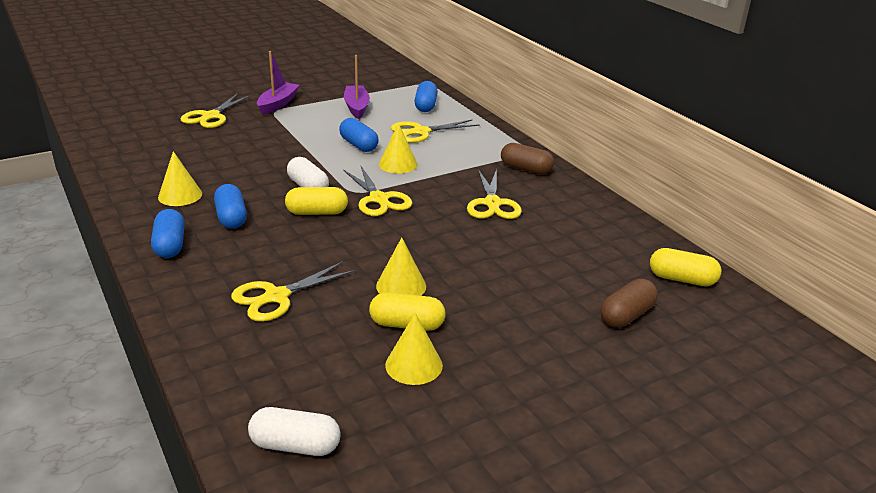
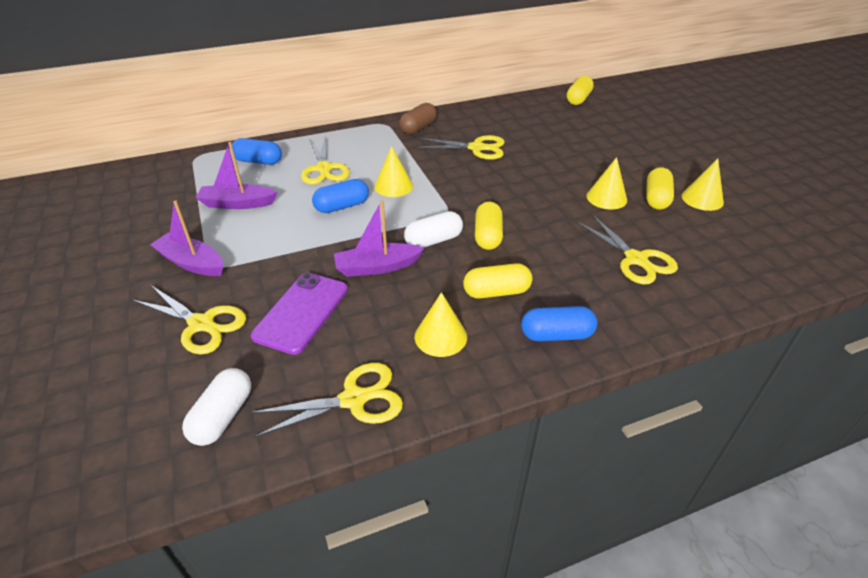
camera: 80 degrees left, 10 degrees up
(218, 144) = (301, 312): none -> purple phone
(231, 217) = (496, 292): blue capsule -> yellow capsule
(270, 166) = (377, 267): none -> purple boat
(295, 446) = (807, 250): white capsule -> white capsule (223, 416)
(379, 199) = (463, 200): yellow scissors -> yellow scissors (353, 399)
(626, 315) = (622, 121): brown capsule -> none

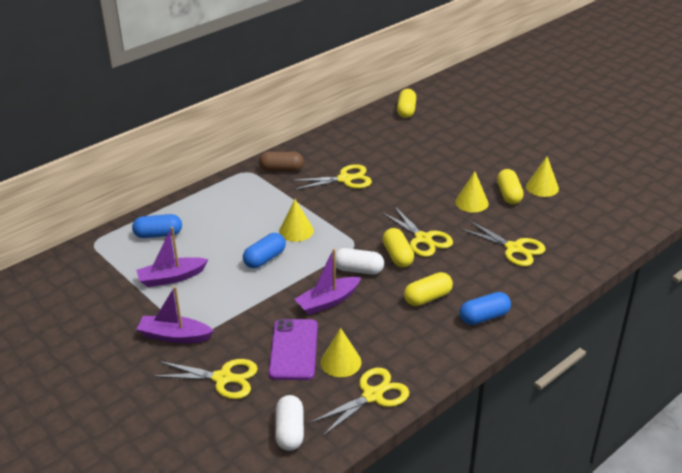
camera: 20 degrees left, 5 degrees down
(324, 169) = (224, 228): yellow scissors -> yellow scissors (423, 239)
(418, 128) = (281, 169): brown capsule -> brown capsule turned 75 degrees clockwise
(433, 240) = (358, 270): white capsule -> white capsule turned 60 degrees clockwise
(440, 336) = (406, 339): yellow cone -> yellow cone (340, 362)

